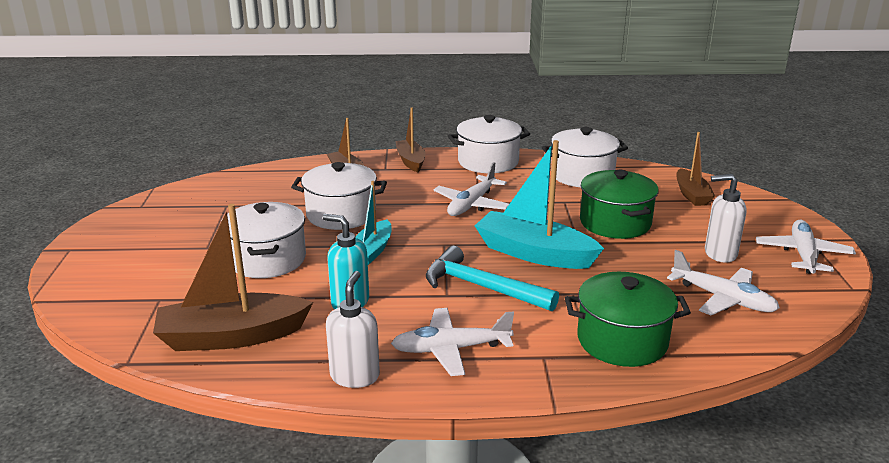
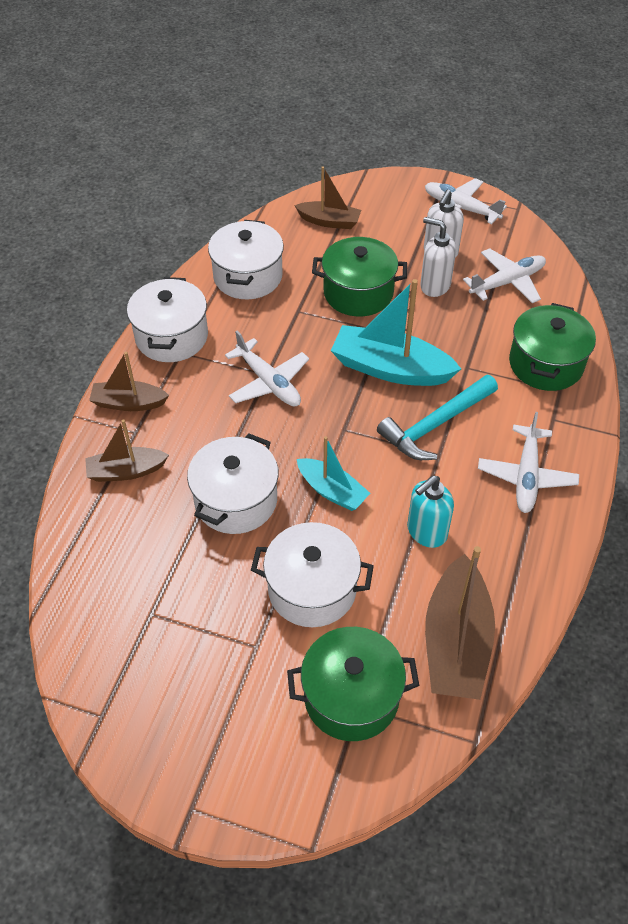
camera: 70 degrees left, 25 degrees up
(167, 294) = (351, 696): none -> green pot
(355, 376) = (546, 553): white soap dispenser -> white soap dispenser (434, 286)
(534, 253) = (390, 368): turquoise boat -> turquoise boat turned 60 degrees clockwise

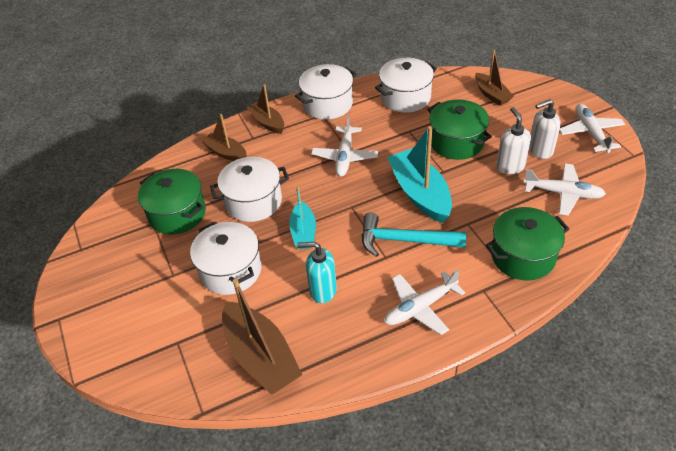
camera: 50 degrees right, 5 degrees down
(351, 696) = (179, 335): green pot -> green pot (177, 214)
(456, 642) = (261, 357): brown boat -> brown boat turned 90 degrees counterclockwise

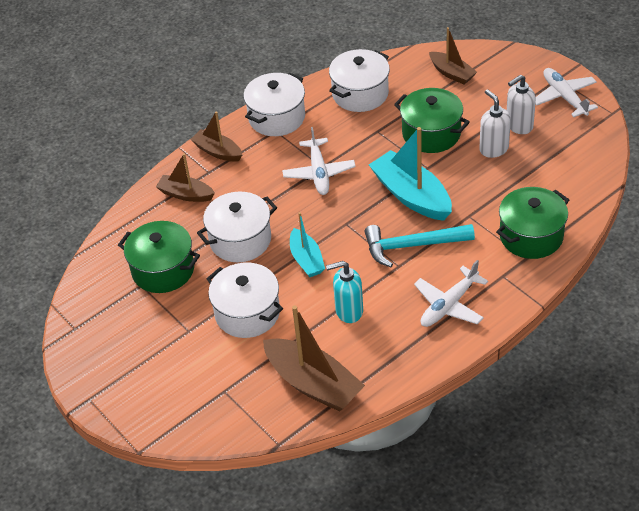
camera: 15 degrees left, 0 degrees up
(563, 193) = (553, 166): white plane -> none

